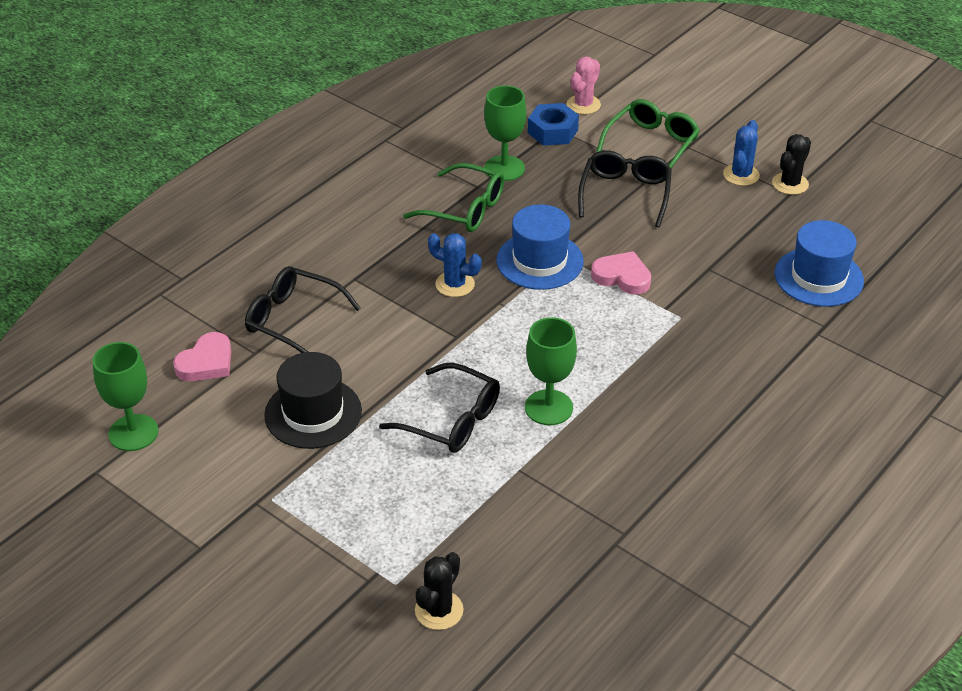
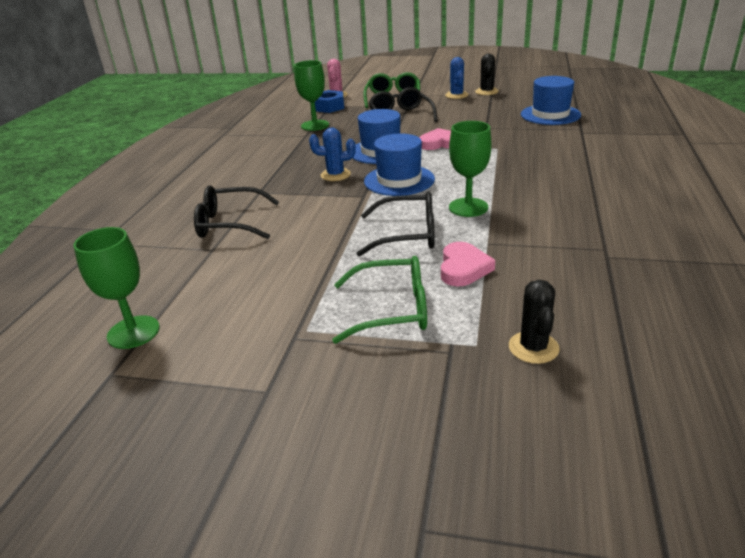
camera: 25 degrees left, 10 degrees down
(206, 362) = (173, 267): pink heart -> pink heart (463, 268)
(313, 413) = (293, 266): black hat -> none
(465, 209) = (307, 145): green glasses -> green glasses (392, 310)
(515, 327) = (399, 180): none -> blue hat

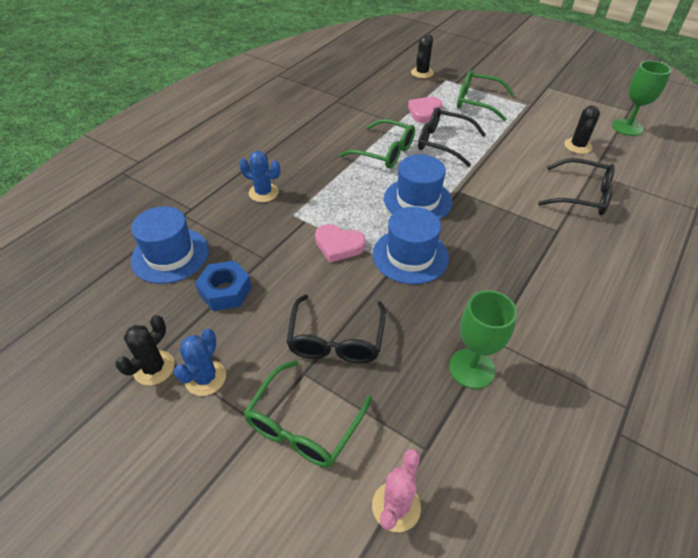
camera: 160 degrees left, 15 degrees up
(224, 278) = (578, 146): none -> black cactus
(329, 107) = (429, 440): blue nut -> blue nut (225, 291)
(335, 175) = (474, 230): blue cactus -> blue cactus (263, 193)
(468, 207) = (384, 152): green goblet -> green glasses

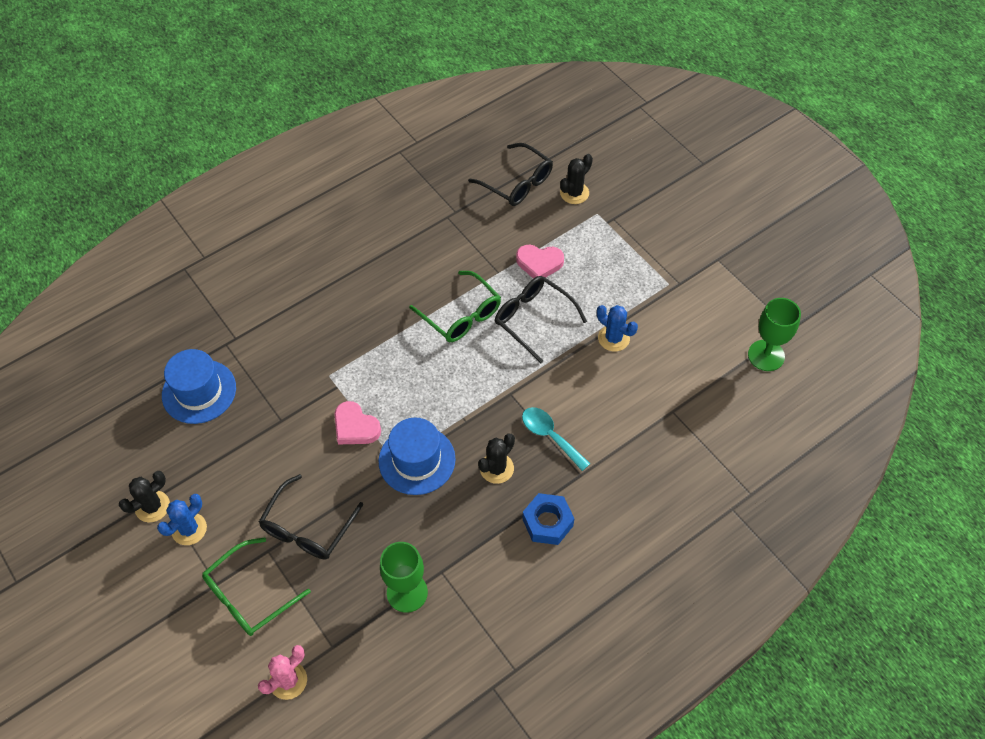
camera: 20 degrees right, 10 degrees up
(225, 291) = (234, 447): blue nut -> blue nut (547, 522)
(263, 193) = (311, 337): blue cactus -> blue cactus (613, 338)
(417, 200) = (461, 393): blue hat -> none
(424, 112) = (539, 263): pink heart -> pink heart turned 135 degrees counterclockwise
(477, 102) = (611, 263): green glasses -> none
(512, 211) = (550, 436): none -> turquoise spoon
(578, 146) = (684, 367): black cactus -> black cactus (496, 468)
(582, 195) = (638, 439): black glasses -> black glasses (517, 183)

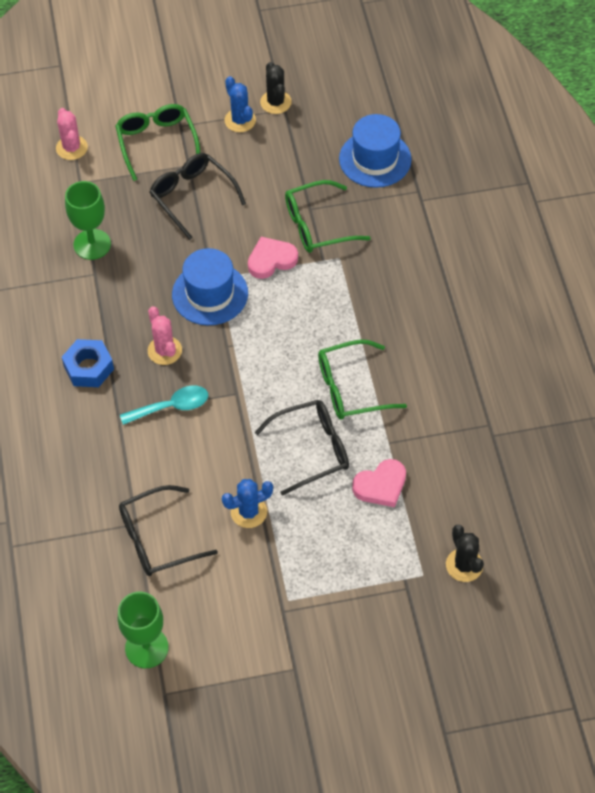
camera: 115 degrees right, 0 degrees up
(299, 406) = (317, 225): none -> green glasses
(496, 468) = (164, 351): black cactus -> pink cactus
(517, 183) = (507, 513): black glasses -> black glasses (157, 539)
(539, 263) = (381, 486): pink heart -> pink heart turned 150 degrees counterclockwise

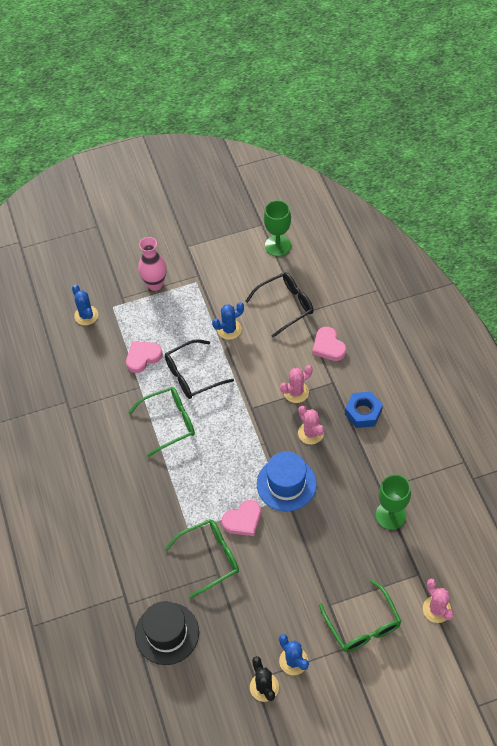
camera: 175 degrees right, 0 degrees up
(110, 466) = (328, 346): none -> pink heart
(171, 407) = (296, 392): turquoise spoon -> pink cactus
(192, 196) = (319, 572): black glasses -> none
(353, 605) = (155, 284): none -> pink vase
(375, 159) = (167, 633): blue hat -> black hat
(464, 565) = (86, 315): black cactus -> blue cactus

